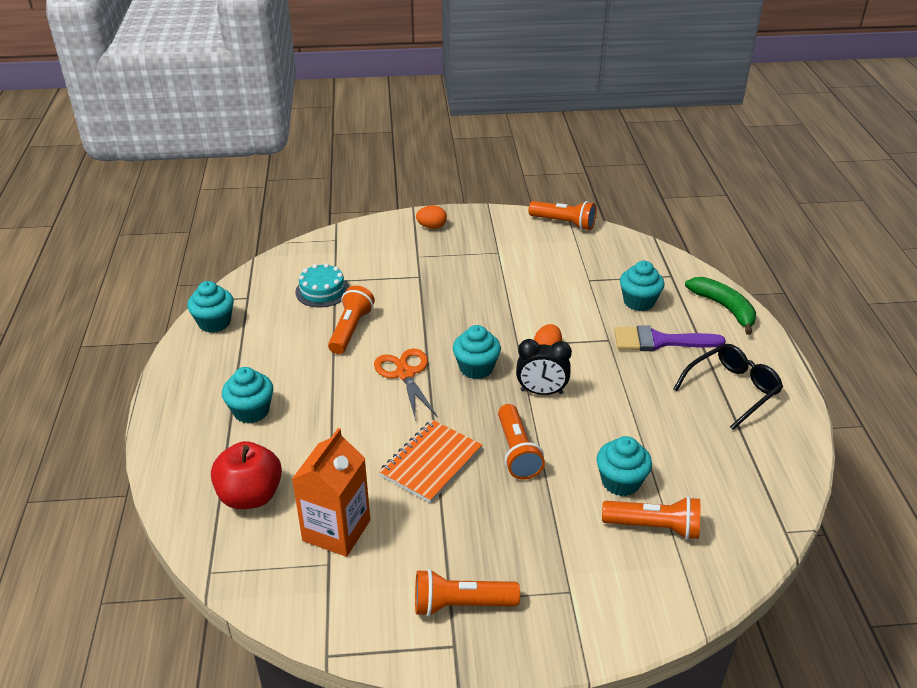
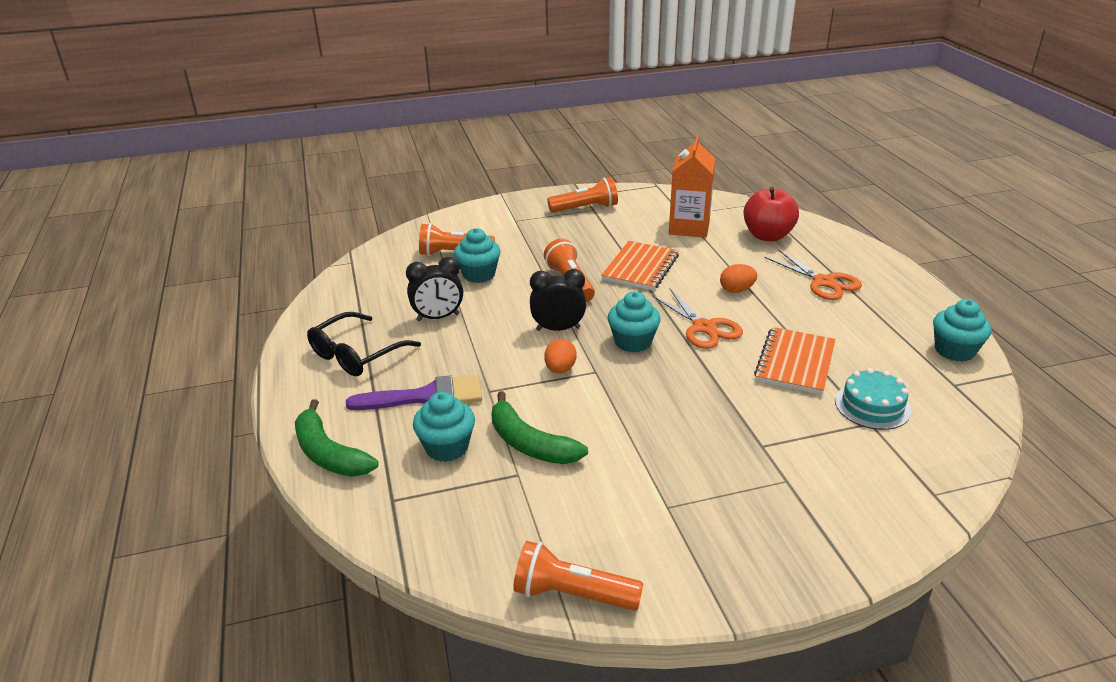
camera: 170 degrees right, 5 degrees down
(251, 411) = (823, 282): turquoise cupcake -> orange scissors
(350, 330) = (795, 363): orange flashlight -> orange notebook
(432, 227) = (802, 547): orange egg -> orange egg (736, 290)
(579, 297) = (530, 443): none -> green banana
(661, 423) = (438, 317): none -> black clock

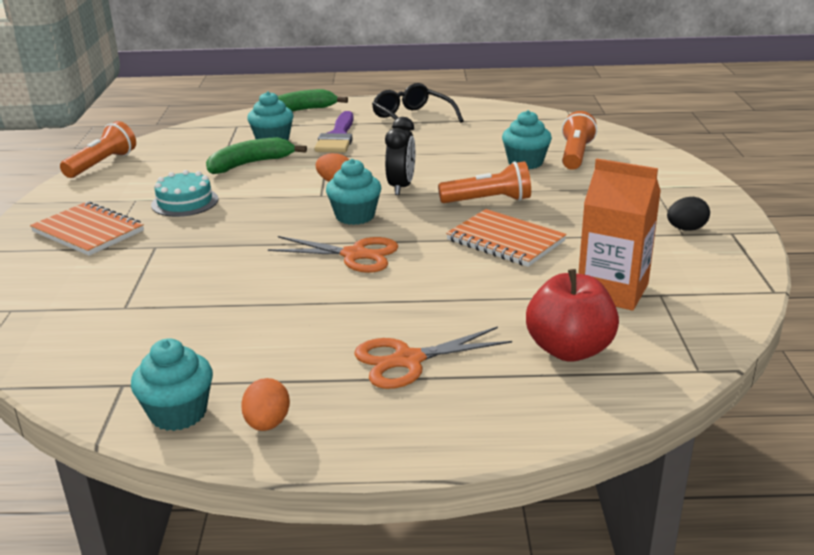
camera: 105 degrees right, 5 degrees down
(438, 317) = (452, 144): black clock -> none
(585, 208) = (686, 229): orange flashlight -> black egg
(704, 327) = (354, 255): orange scissors -> orange scissors turned 150 degrees counterclockwise
(736, 290) = (422, 290): orange egg -> orange egg (267, 424)
(795, 363) = (251, 291): orange notebook -> orange notebook (88, 232)
(872, 406) = (145, 316): turquoise cake -> turquoise cake (185, 202)

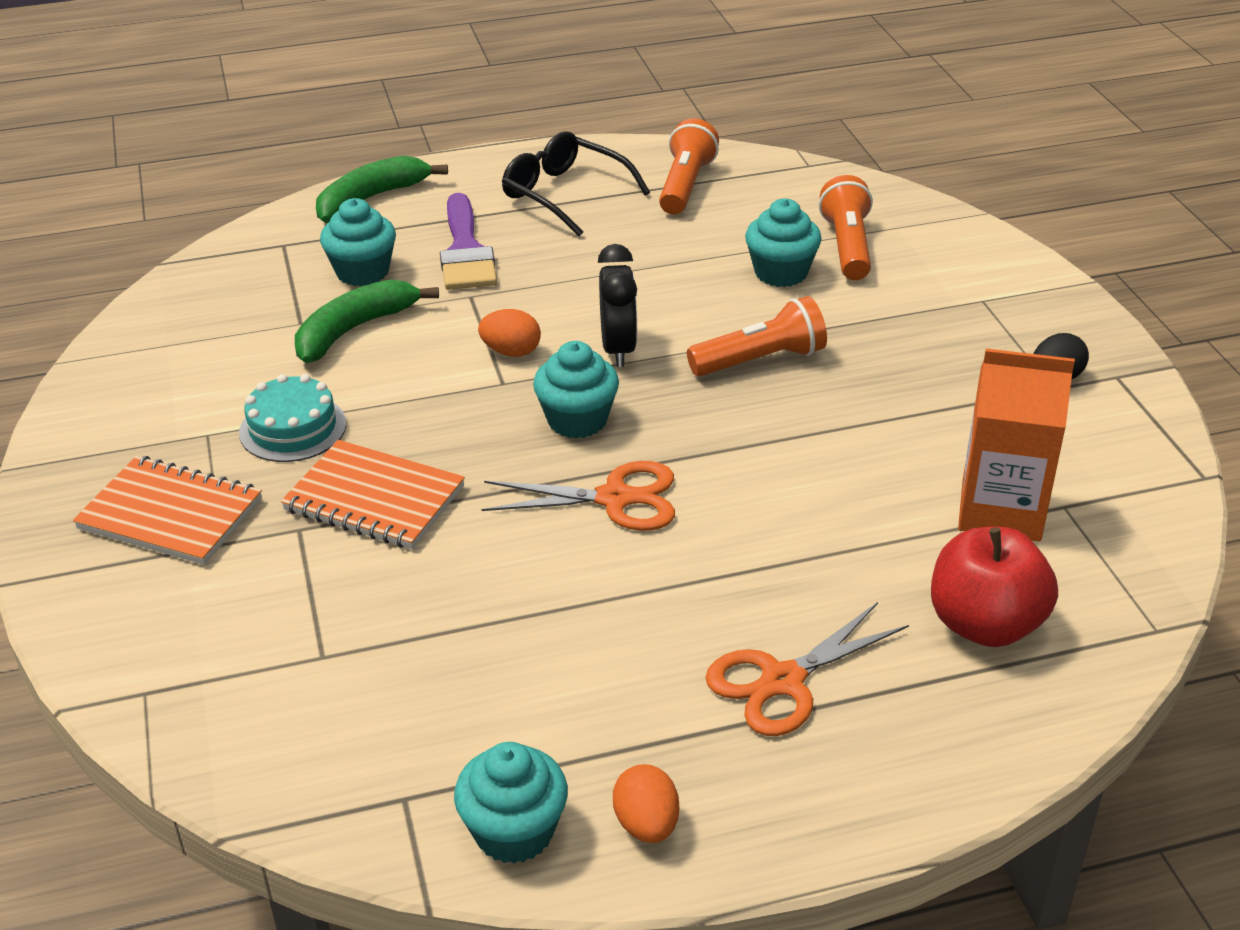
camera: 15 degrees left, 10 degrees up
(102, 164) = (101, 362): orange flashlight -> orange flashlight (685, 185)
(505, 241) = (819, 438): orange notebook -> orange notebook (374, 498)

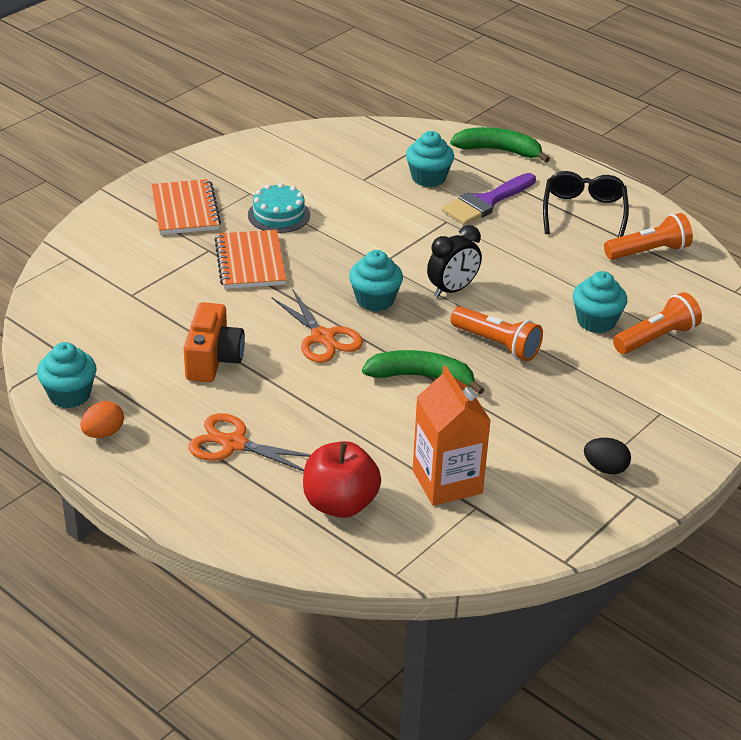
camera: 55 degrees right, 0 degrees up
(354, 330) = (375, 198): green banana -> green banana (421, 377)
(511, 352) = (411, 255): orange egg -> none
(569, 627) = (213, 360): none -> orange camera

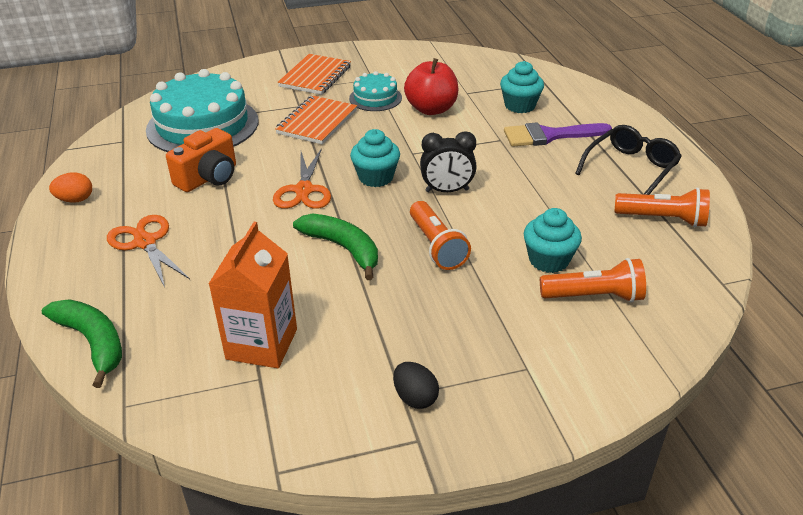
camera: 35 degrees right, 0 degrees up
(69, 395) = (90, 167): turquoise cupcake -> none
(132, 307) = (202, 125): none -> turquoise cake
(340, 504) = (158, 323): red apple -> red apple (431, 109)
(498, 151) = (601, 103): green banana -> green banana (93, 342)

